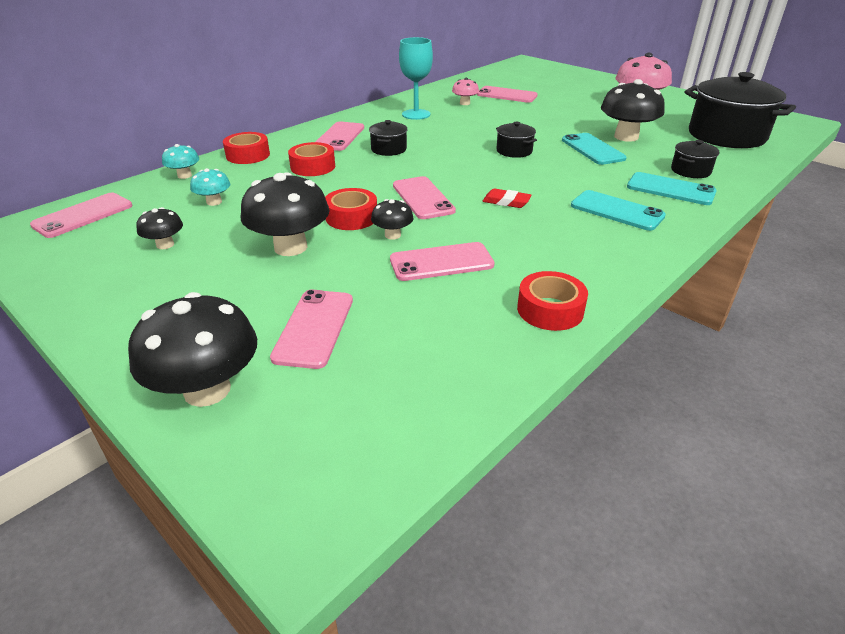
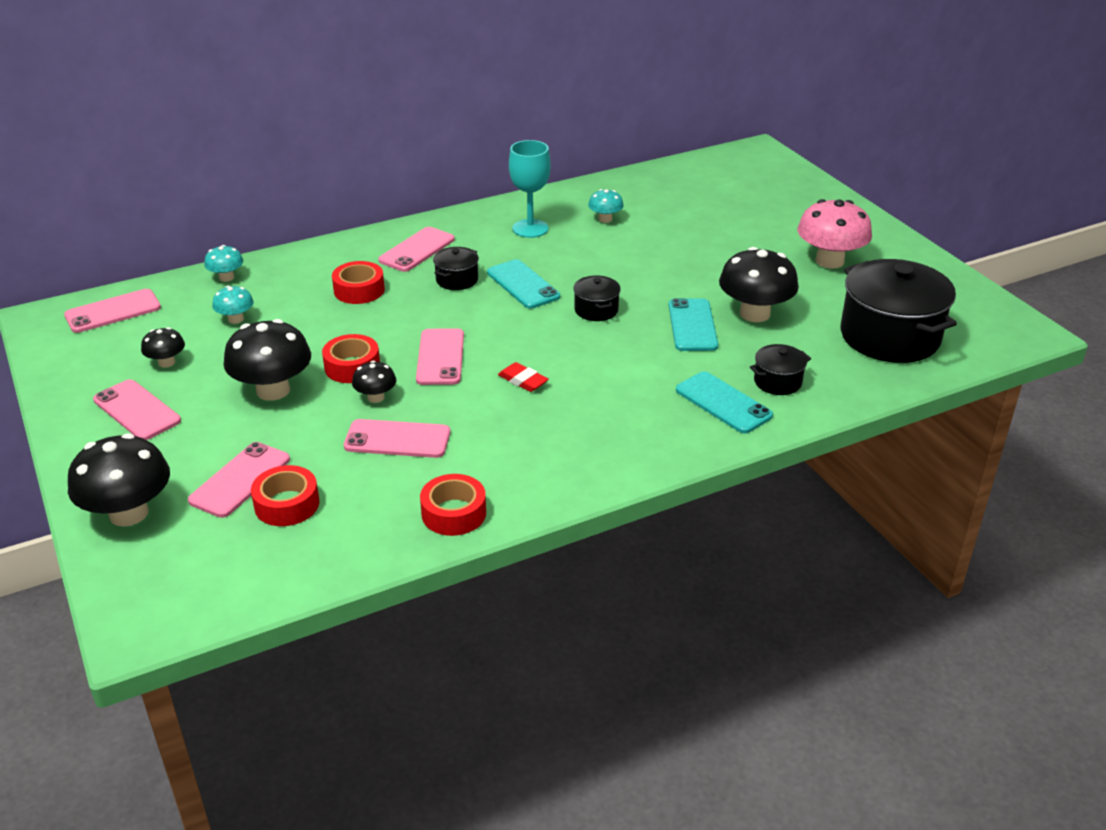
camera: 20 degrees right, 0 degrees up
(248, 155) = (303, 260): red tape -> red tape (287, 504)
(465, 103) = (605, 219): pink mushroom -> turquoise mushroom
(507, 95) = (671, 213): pink phone -> pink phone (137, 410)
(616, 211) = (630, 418): turquoise phone -> turquoise phone (523, 285)

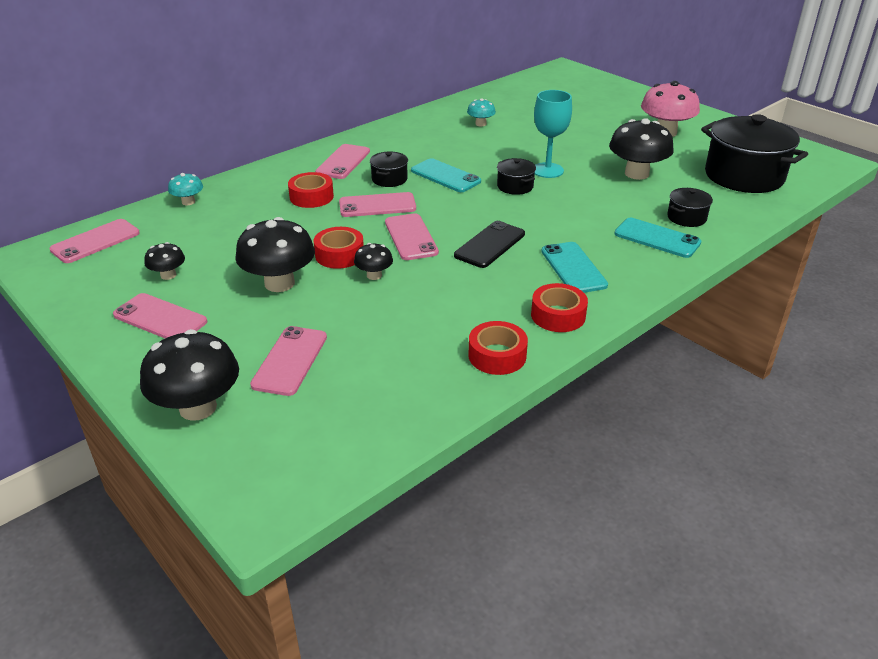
camera: 15 degrees left, 0 degrees up
(236, 319) = (214, 232): turquoise mushroom -> none
(287, 504) = (345, 374): red tape -> red tape (558, 315)
(397, 439) = (412, 305): pink phone -> pink phone (377, 205)
(523, 380) = (490, 245): red eraser -> black phone
(530, 228) = (426, 137): turquoise goblet -> turquoise goblet (547, 170)
(692, 325) = (596, 187): turquoise phone -> turquoise phone (573, 268)

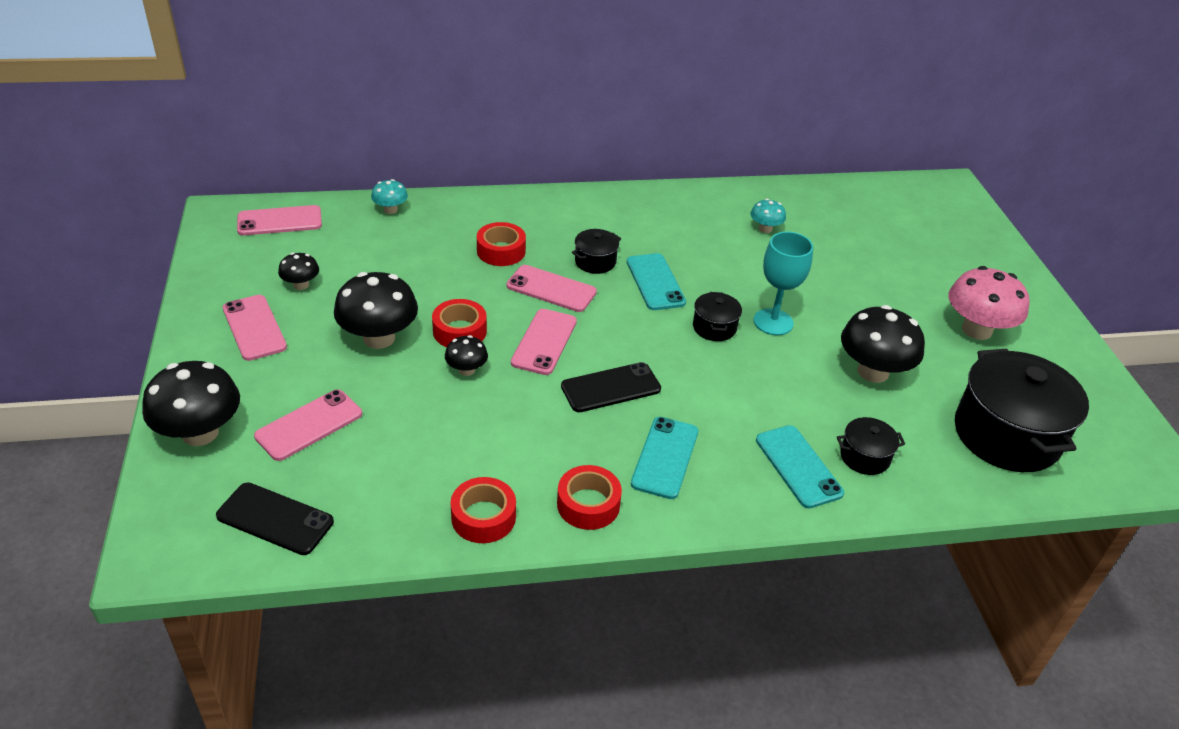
camera: 30 degrees right, 5 degrees up
(338, 433) = (275, 519): none -> black phone
(343, 162) = (572, 221): pink phone -> none

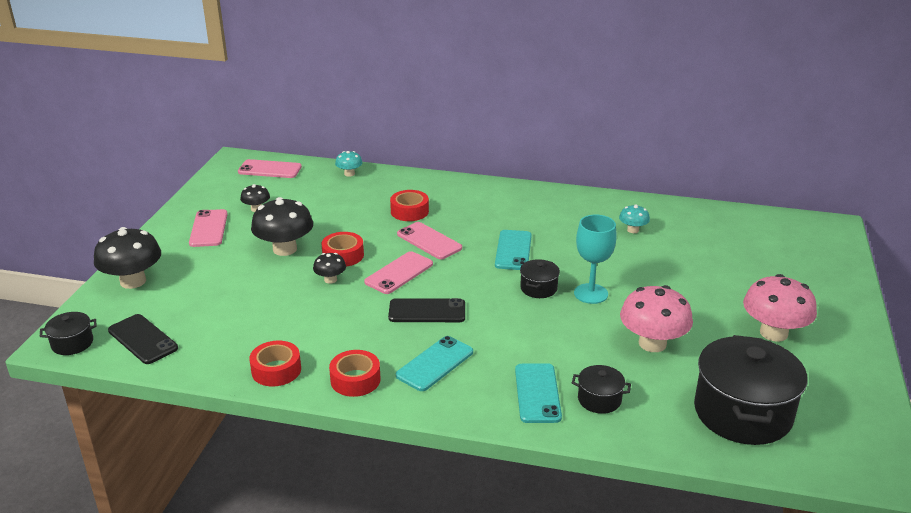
camera: 25 degrees right, 10 degrees down
(309, 425) = (202, 291): pink phone -> none
(595, 262) = (476, 229): black pot -> black pot (72, 343)
(873, 371) = (652, 343): black mushroom -> pink mushroom

